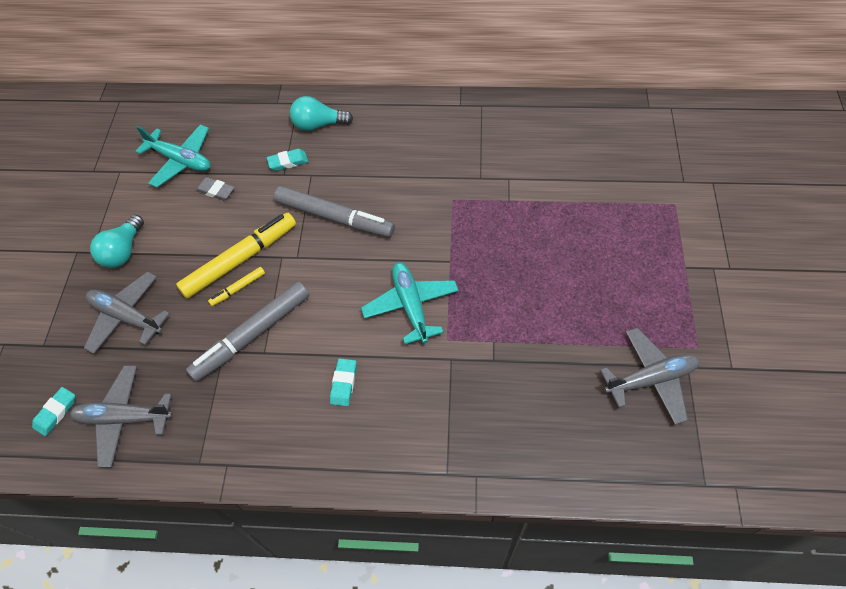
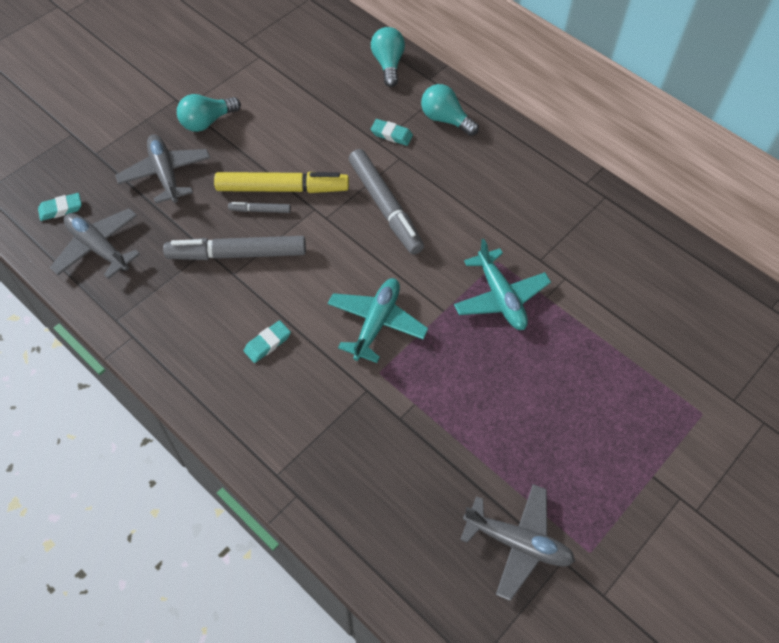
camera: 35 degrees right, 0 degrees up
(180, 160) = (311, 77): turquoise plane -> turquoise plane (500, 297)
(216, 191) = (314, 120): grey eraser -> none
(234, 112) = (388, 64): none -> turquoise light bulb
(238, 288) = (260, 210): yellow marker -> grey marker

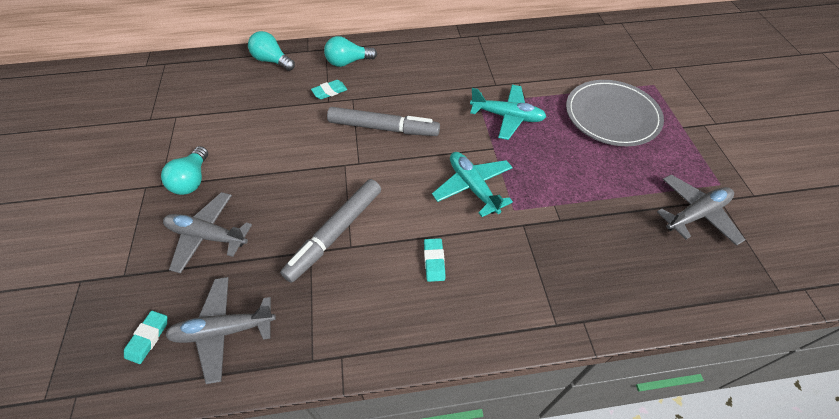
camera: 50 degrees left, 5 degrees down
(260, 210) = (311, 196): grey marker -> none
(282, 189) = (307, 172): yellow marker -> none
(600, 394) = (612, 115): none -> grey plate

